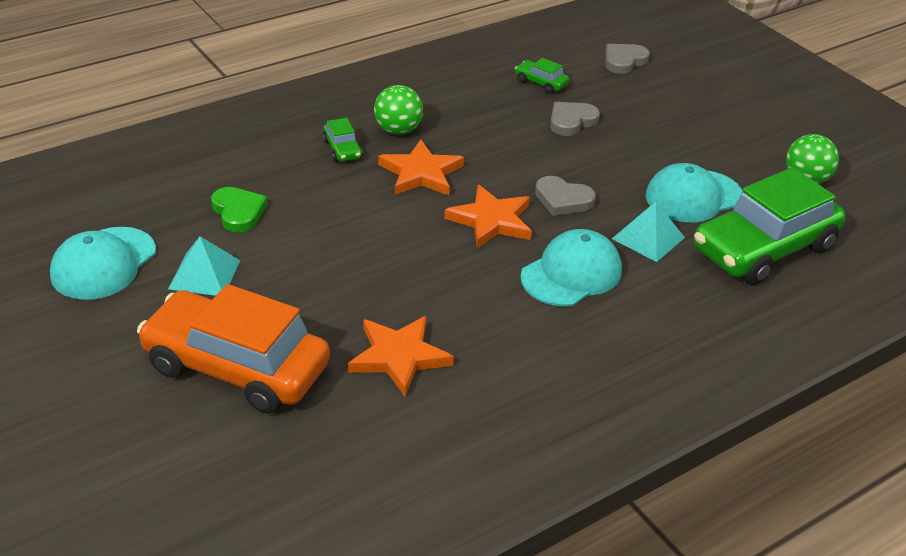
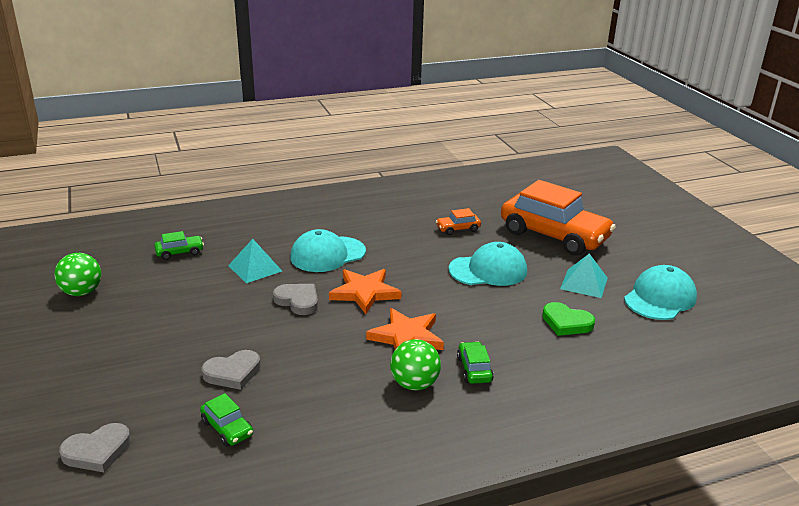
camera: 165 degrees left, 10 degrees down
(238, 212) = (566, 322): green heart -> green heart turned 45 degrees counterclockwise
(399, 357) = (458, 229): orange star -> orange car
(693, 196) = (190, 291): turquoise cap -> turquoise cap (488, 270)
(763, 249) = (180, 252): green car -> green car, size x0.41

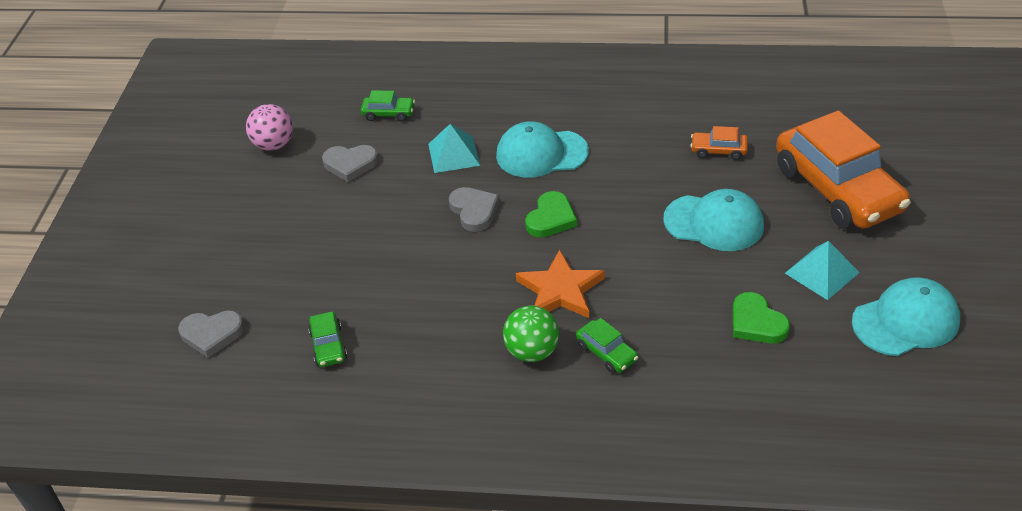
camera: 30 degrees right, 15 degrees up
(82, 292) = (274, 145): green ball -> pink ball
(233, 373) = (364, 284): grey heart -> grey heart (350, 164)
(365, 293) = (551, 218): orange star -> green heart
(474, 369) = (606, 353): green car -> green car turned 120 degrees clockwise

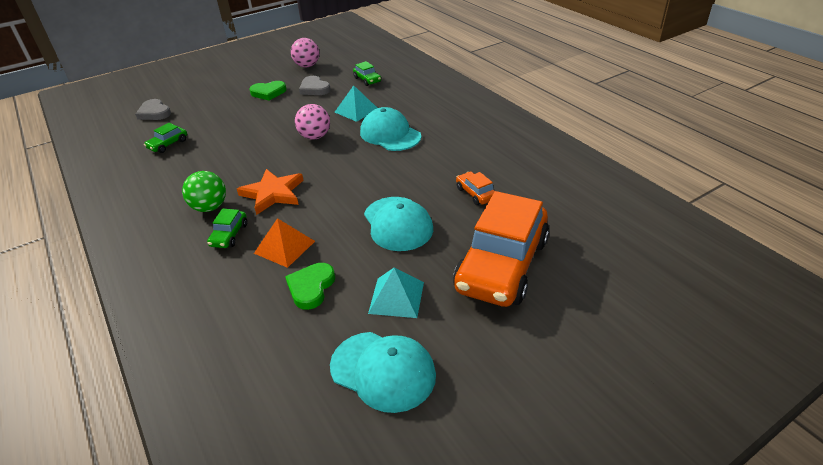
camera: 50 degrees right, 5 degrees down
(474, 211) = (315, 137): grey heart -> pink ball
(551, 218) = (335, 162): green heart -> green heart (268, 92)
(672, 317) = (284, 247): none -> orange pyramid

